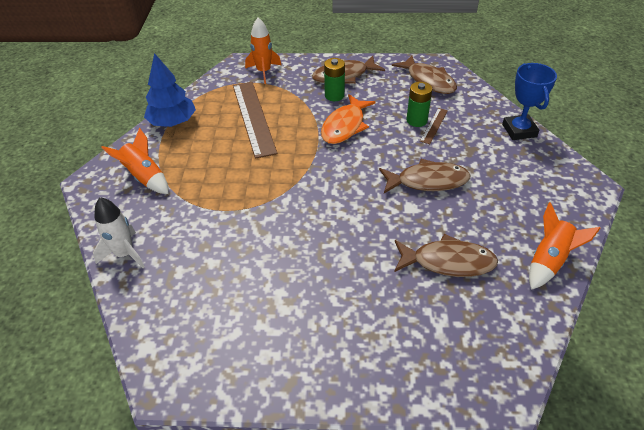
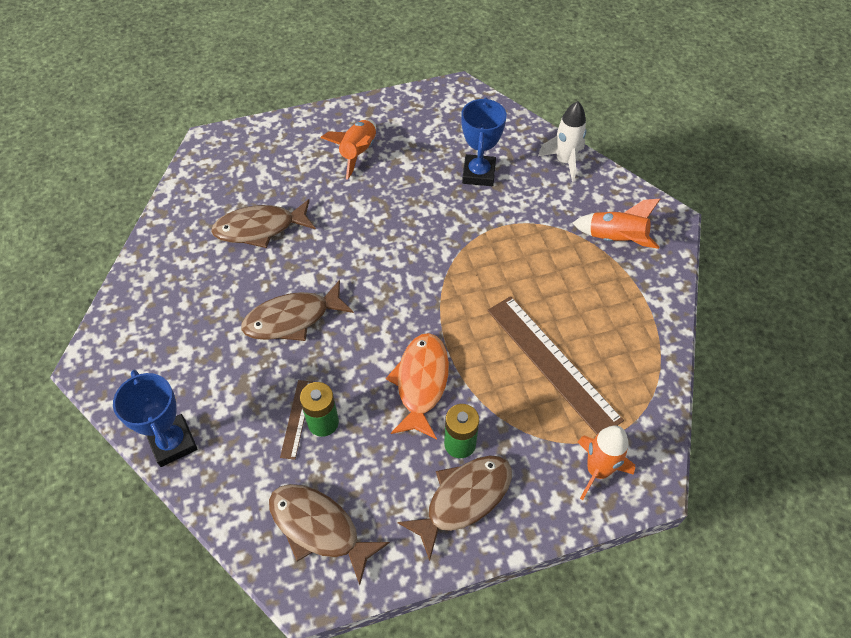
camera: 160 degrees right, 10 degrees up
(173, 122) = (651, 325): blue tree -> none
(214, 263) = (478, 174): none -> blue trophy
(549, 261) = (159, 254): orange rocket -> orange rocket (358, 153)

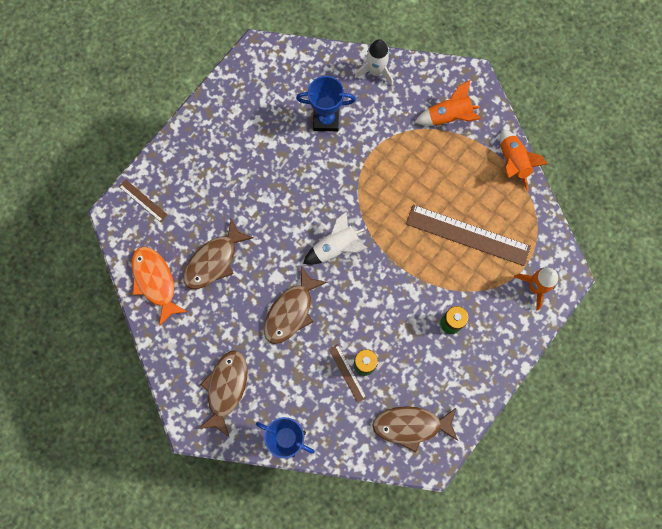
camera: 35 degrees left, 20 degrees up
(244, 144) = (143, 200): none -> brown ruler
(358, 153) = (230, 155): orange rocket -> orange rocket (513, 162)
(392, 288) = (336, 247): none -> white rocket
(421, 382) = (401, 300): orange fish -> orange fish (155, 281)
(463, 499) = (476, 354): brown fish -> brown fish (226, 388)
(478, 174) = (326, 119): blue trophy -> blue trophy turned 60 degrees counterclockwise

